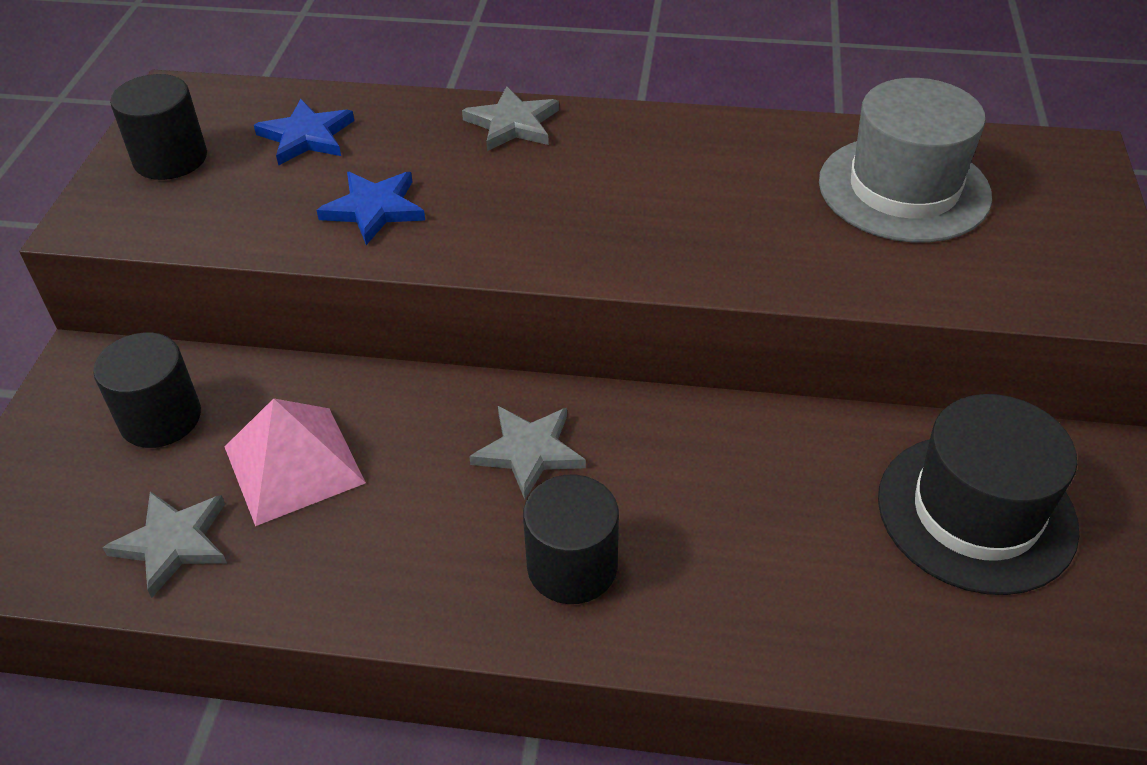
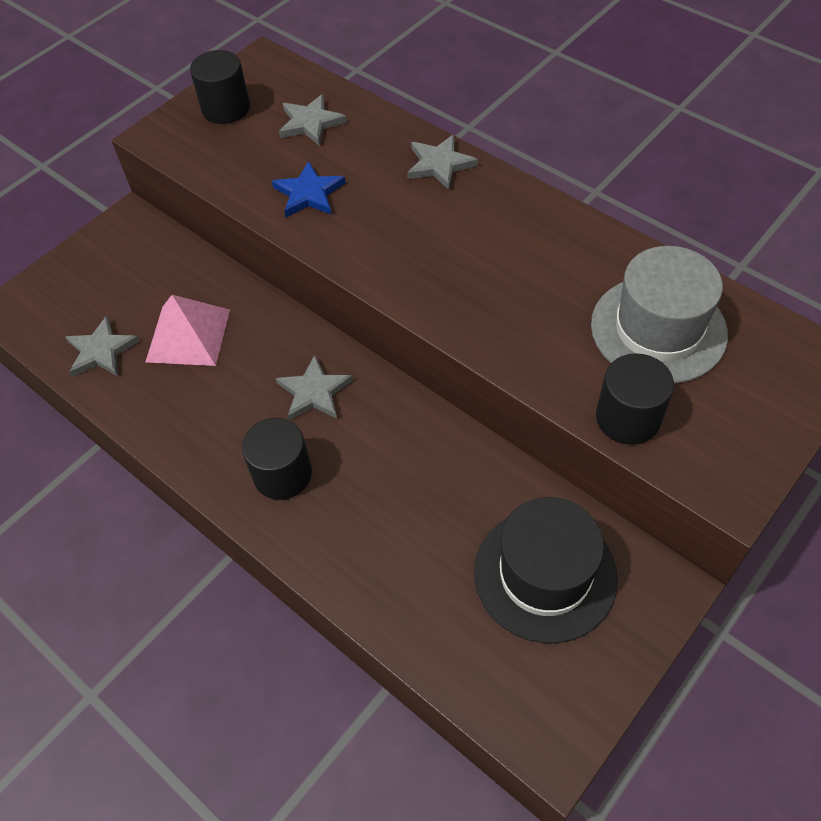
camera: 35 degrees right, 10 degrees up
(160, 418) = (144, 273): black cylinder -> black cylinder (628, 418)
(306, 136) = (310, 123): blue star -> grey star

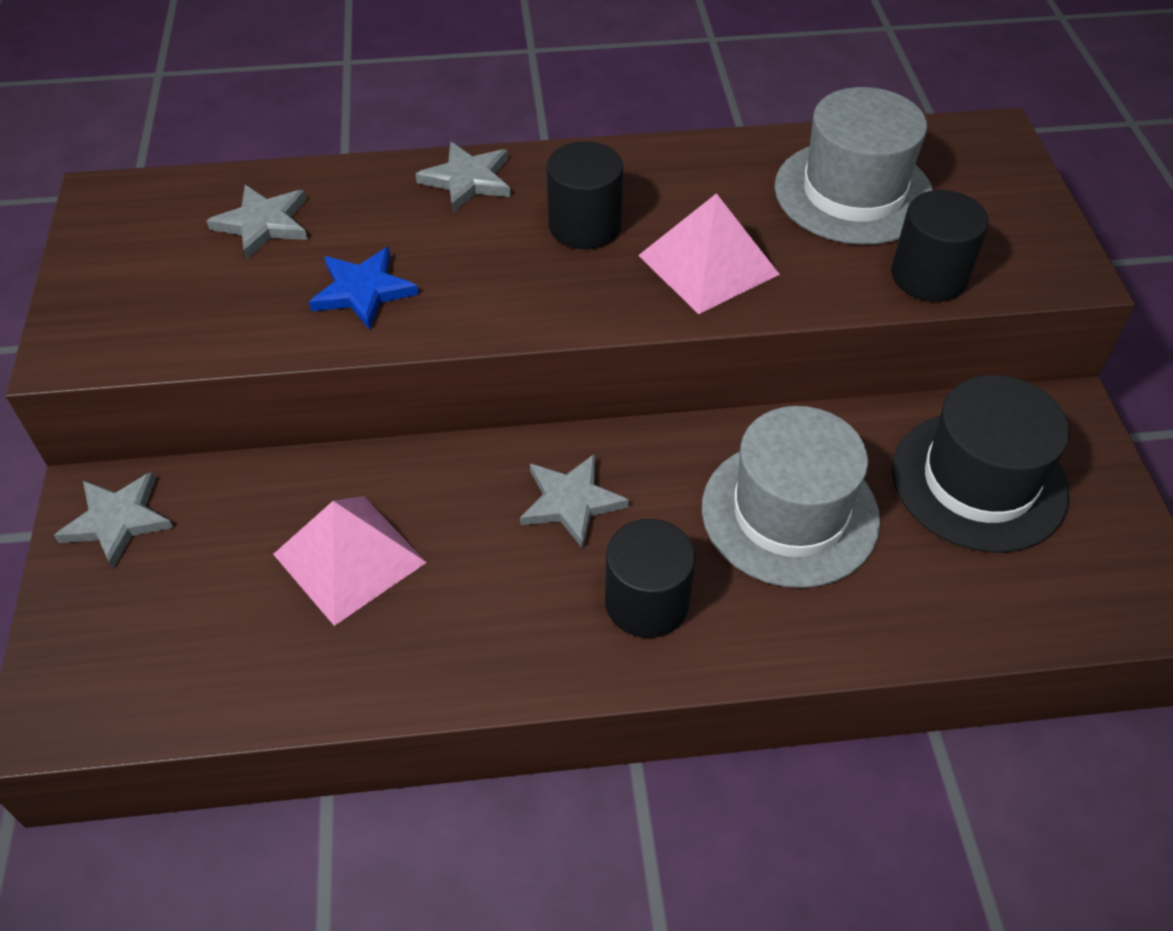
camera: 50 degrees left, 5 degrees down
(101, 351) = (258, 659): grey star -> grey star (117, 520)
(226, 108) = (128, 269): black cylinder -> black cylinder (585, 226)
(412, 494) = (789, 513): none -> grey hat
(502, 309) = (708, 264): none -> pink pyramid

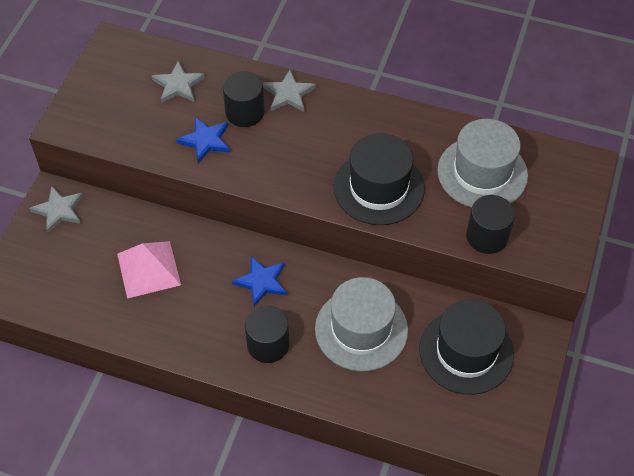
camera: 25 degrees right, 5 degrees up
(571, 502) = (261, 282): grey star -> blue star
(585, 226) = (331, 142): black cylinder -> black cylinder (245, 112)
(708, 264) = (378, 188): pink pyramid -> black hat

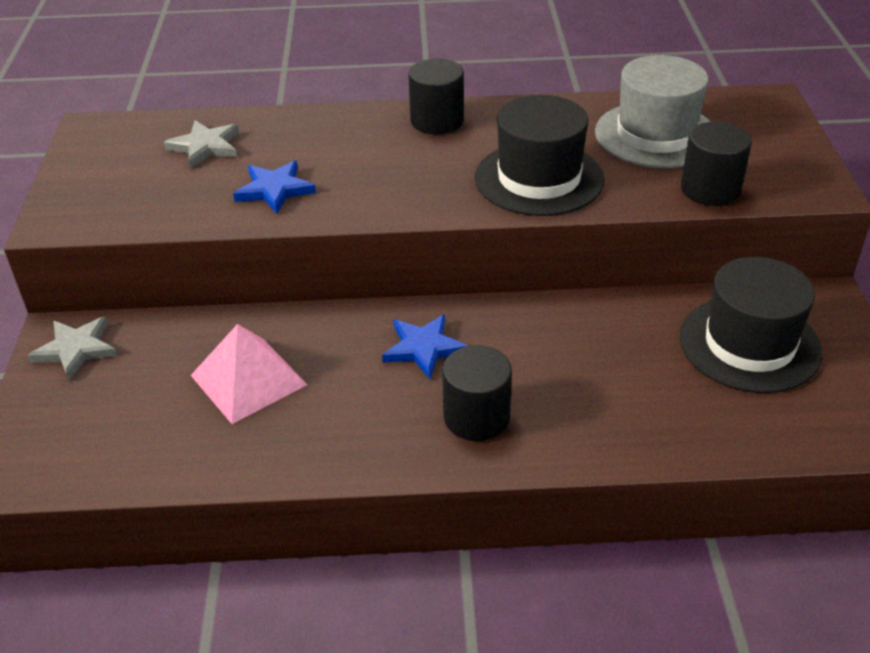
camera: 20 degrees left, 15 degrees down
(245, 112) = (313, 151): black cylinder -> black cylinder (437, 121)
(288, 94) = (361, 122): grey star -> none
(361, 329) = (595, 361): grey hat -> none

